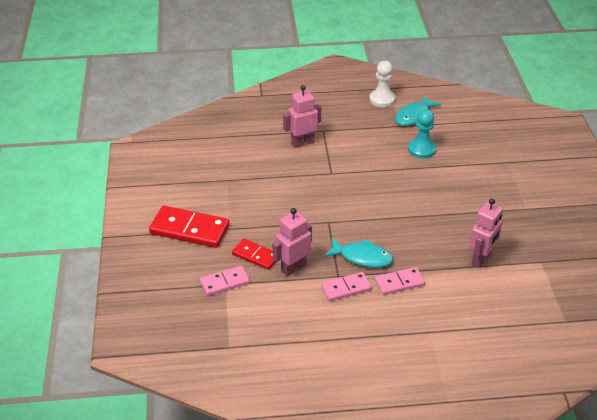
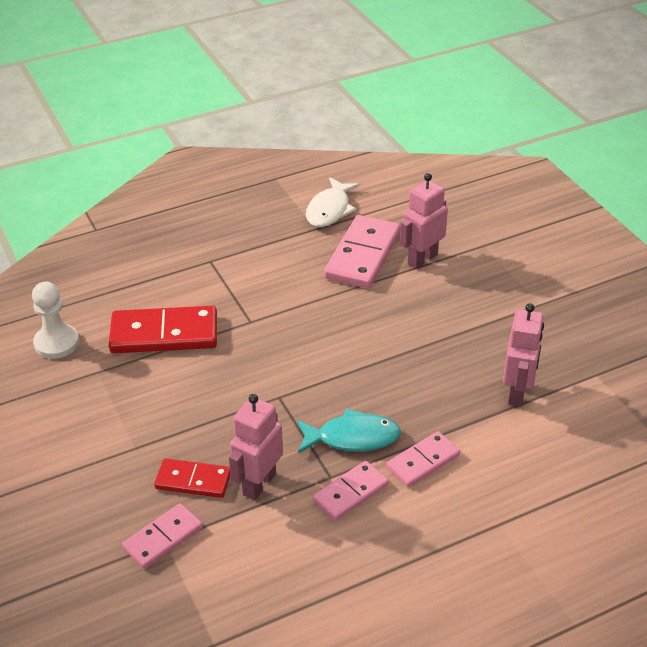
camera: 20 degrees left, 0 degrees up
(189, 230) = (71, 468): red domino -> red domino (164, 334)
(302, 143) = (188, 286): pink robot -> pink robot (422, 259)
(382, 99) = (274, 196): white pawn -> white pawn (56, 343)
(414, 116) = (330, 210): turquoise fish -> white fish
(422, 149) = (362, 255): turquoise pawn -> pink domino

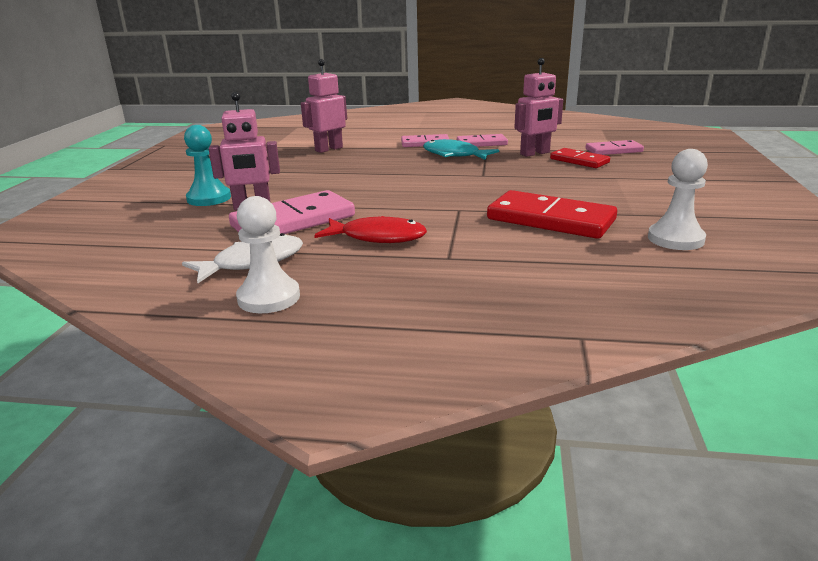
camera: 145 degrees left, 15 degrees down
(278, 262) = (377, 237): none -> red fish
(282, 192) = (269, 297): none -> white pawn
(476, 255) = (209, 198): none -> turquoise pawn

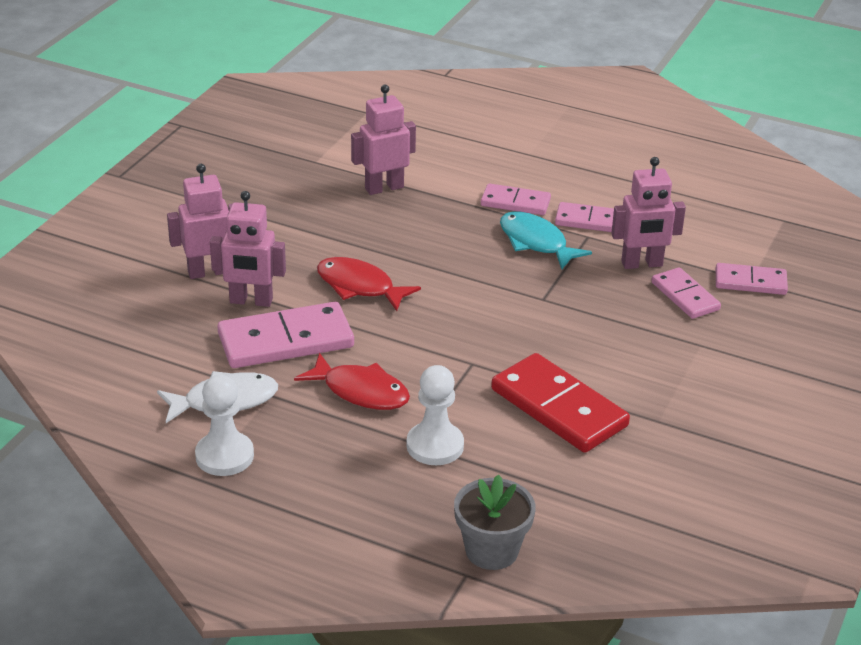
camera: 15 degrees right, 10 degrees up
(209, 198) = (208, 272): turquoise pawn -> pink robot
(339, 188) = (359, 286): none -> red fish
(579, 161) = (685, 296): red domino -> pink domino
(588, 314) = (491, 550): none -> grey flower pot
(675, 239) = (664, 473): white pawn -> white pawn (435, 446)

